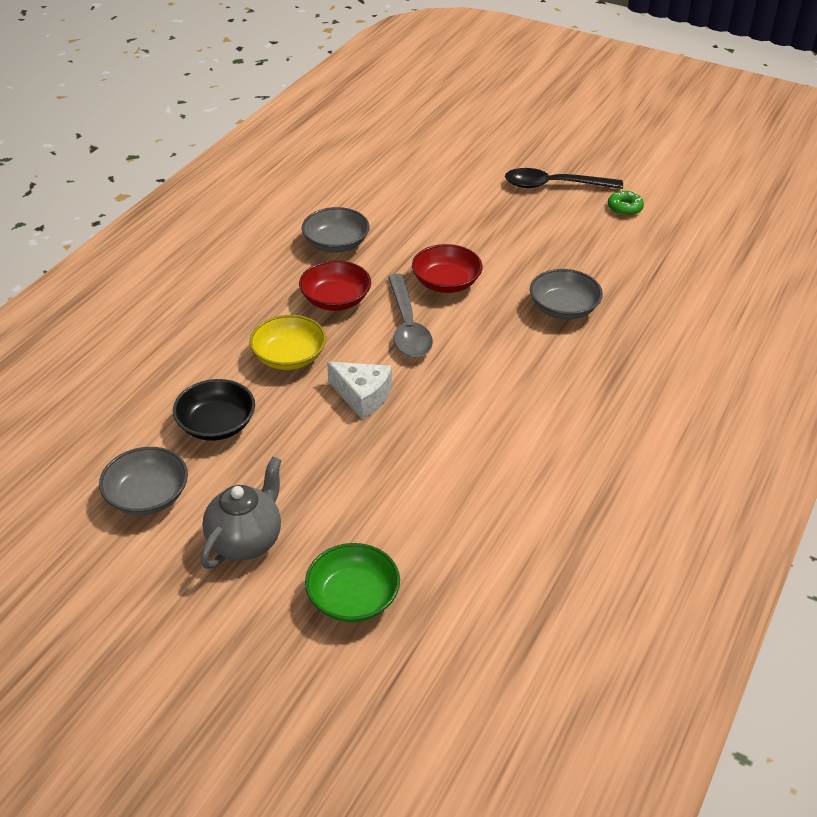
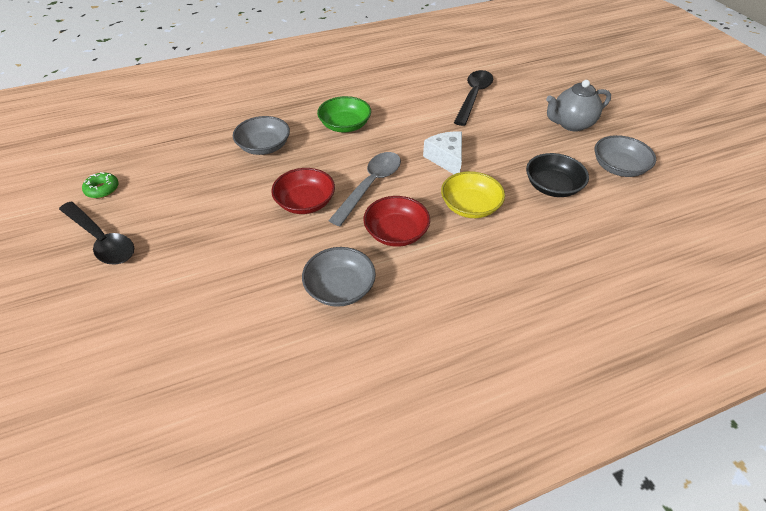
camera: 140 degrees left, 5 degrees up
(353, 598) = (533, 85): green bowl -> green bowl (345, 125)
(420, 516) = (473, 96): none -> black spoon

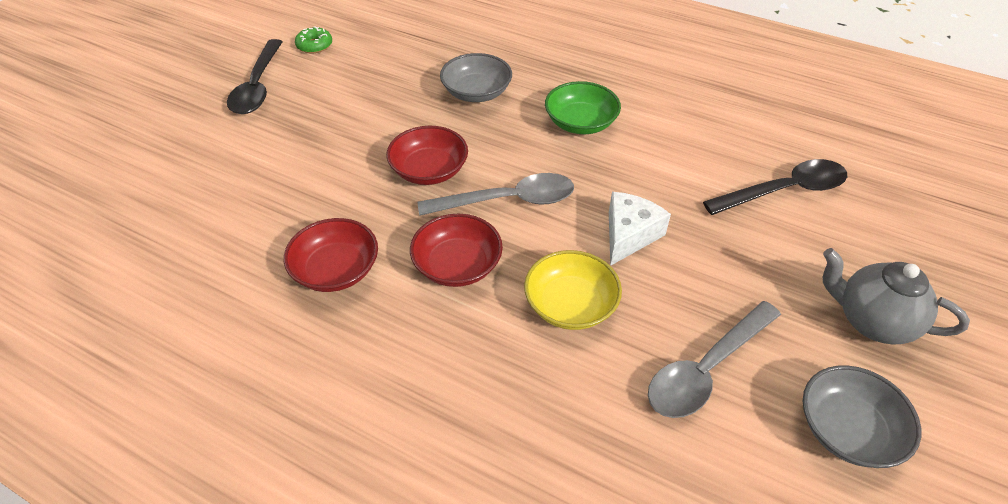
camera: 50 degrees right, 0 degrees up
(340, 288) = (336, 270): grey bowl -> red bowl
(552, 186) = (706, 369): black bowl -> grey spoon

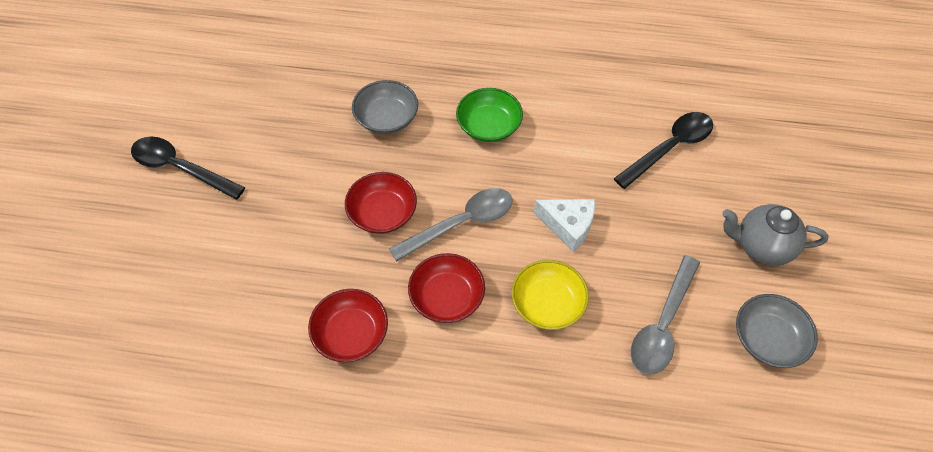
camera: 20 degrees left, 10 degrees up
(258, 86) = (180, 168): black spoon -> black spoon turned 135 degrees clockwise
(314, 45) = (210, 105): green donut -> none
(629, 235) = (568, 226): white cheese -> white cheese turned 105 degrees clockwise

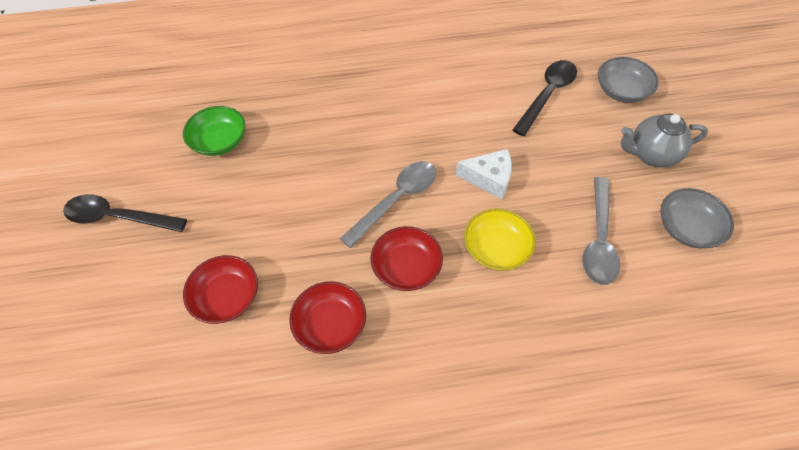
camera: 15 degrees left, 0 degrees up
(382, 213) = (323, 209): red bowl -> red bowl (227, 297)
(386, 118) = (299, 127): grey bowl -> grey bowl (621, 90)
(489, 126) = (391, 113): green bowl -> green bowl (219, 141)

